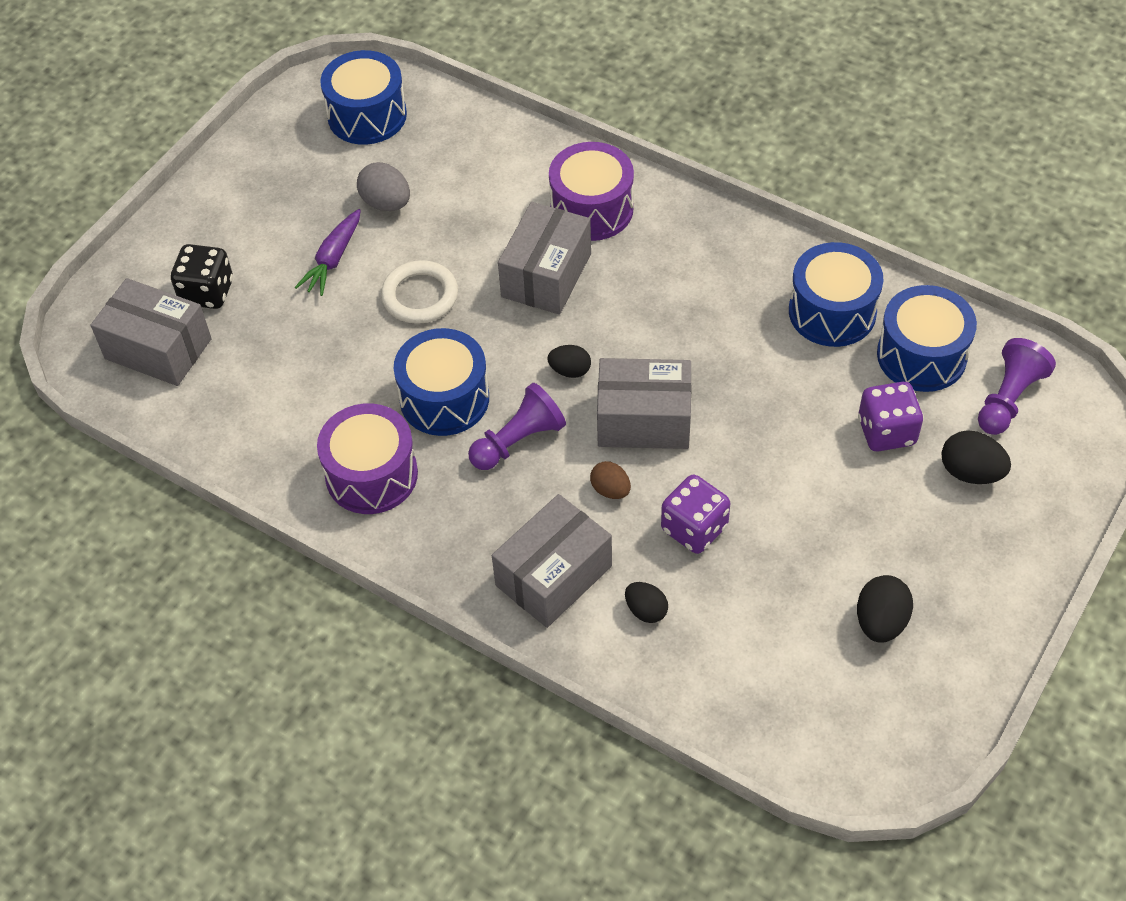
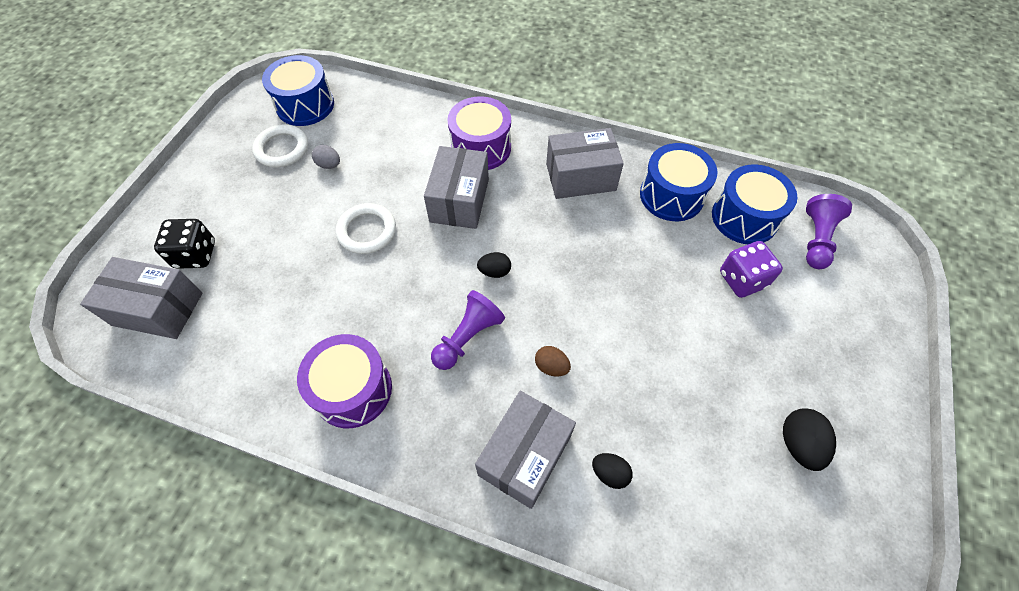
camera: 15 degrees left, 5 degrees up
(328, 172) = (282, 149): none -> white ring
(333, 260) = (294, 213): purple carrot -> none
(386, 203) = (329, 165): grey egg -> grey egg, size x0.67
(444, 398) = (401, 311): blue drum -> none
(644, 420) = (561, 302): grey box -> grey box (580, 177)
(694, 528) = (626, 388): purple dice -> none
(970, 472) = (814, 301): black egg -> none

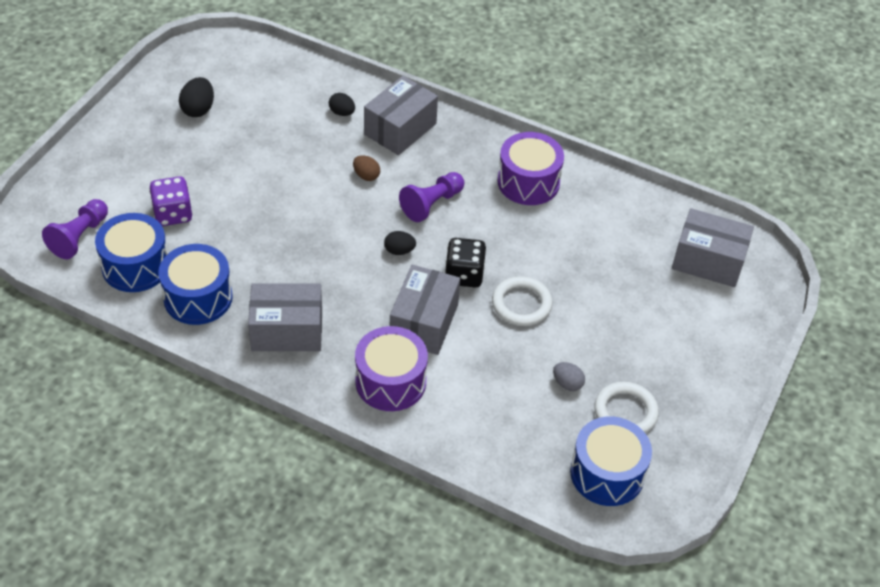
camera: 175 degrees left, 10 degrees down
(196, 255) = (689, 304): black dice -> black dice (464, 275)

